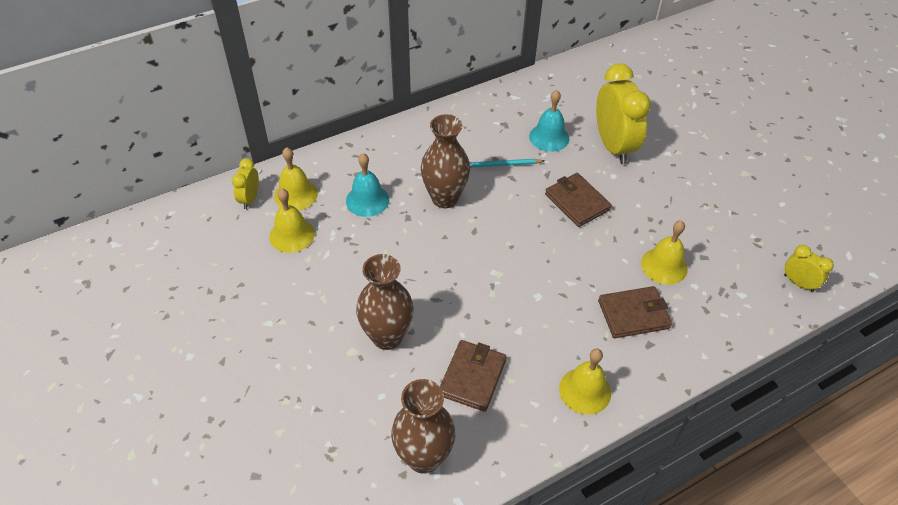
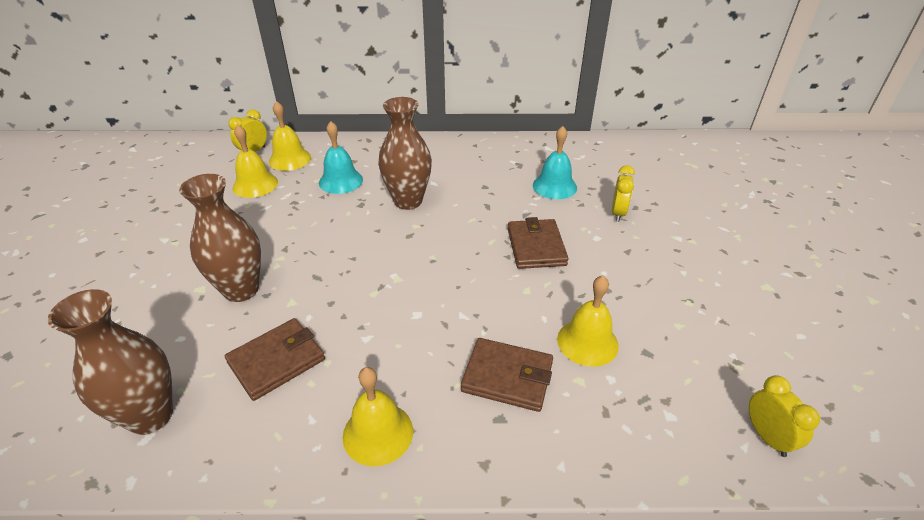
camera: 30 degrees right, 10 degrees down
(502, 165) = (487, 193): turquoise pencil -> none
(613, 146) = (618, 213): yellow clock -> yellow clock, size x0.49

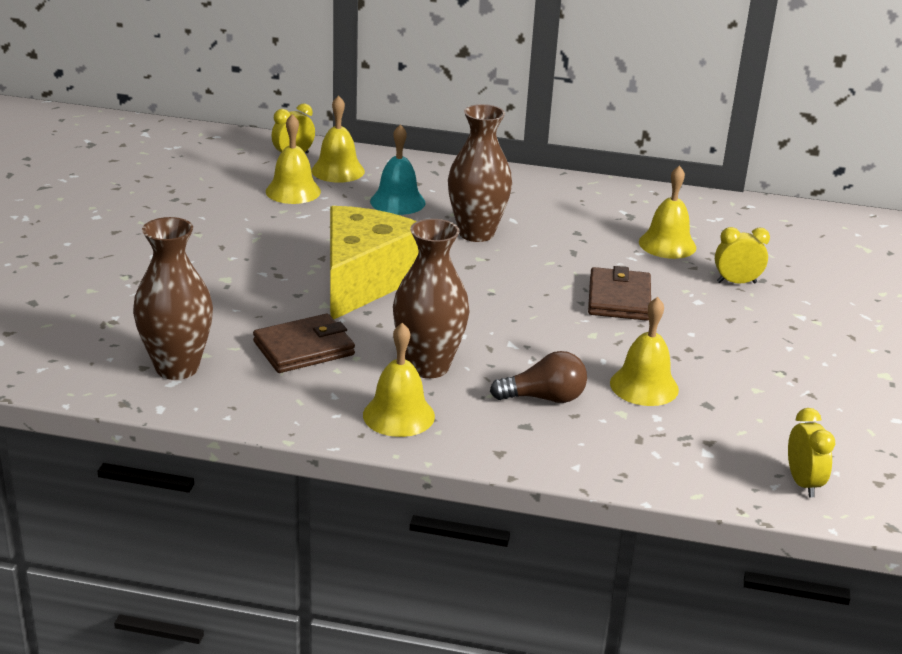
camera: 10 degrees right, 10 degrees down
(241, 290) = (270, 286): brown vase -> brown vase (428, 366)
(324, 267) = (364, 281): none -> yellow cheese
(507, 377) = (544, 398): brown wallet -> brown light bulb
(554, 186) = (667, 244): turquoise bell -> yellow bell
(618, 213) = (736, 282): yellow clock -> yellow clock turned 120 degrees counterclockwise

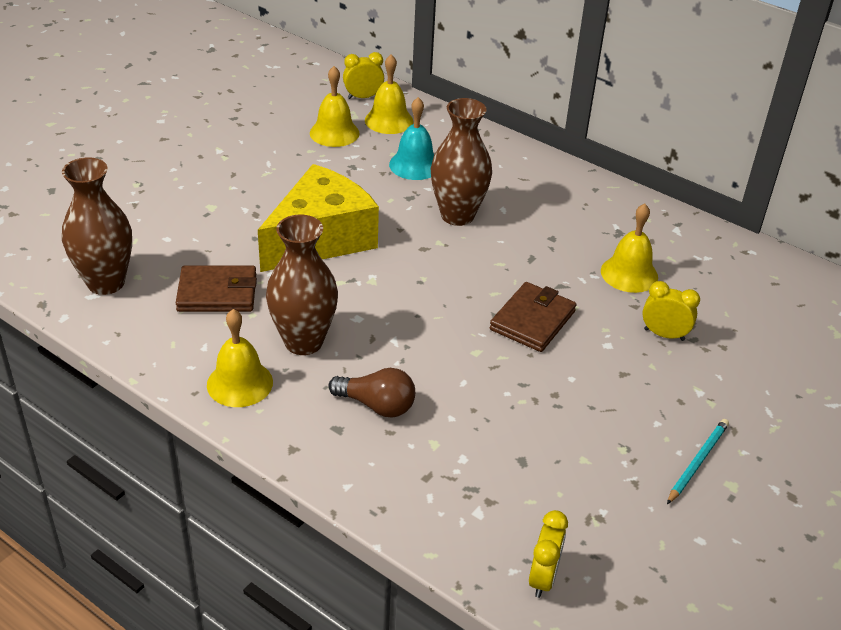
camera: 25 degrees right, 10 degrees up
(644, 386) = (478, 421): yellow bell -> none
(845, 366) = (697, 462): none -> turquoise pencil

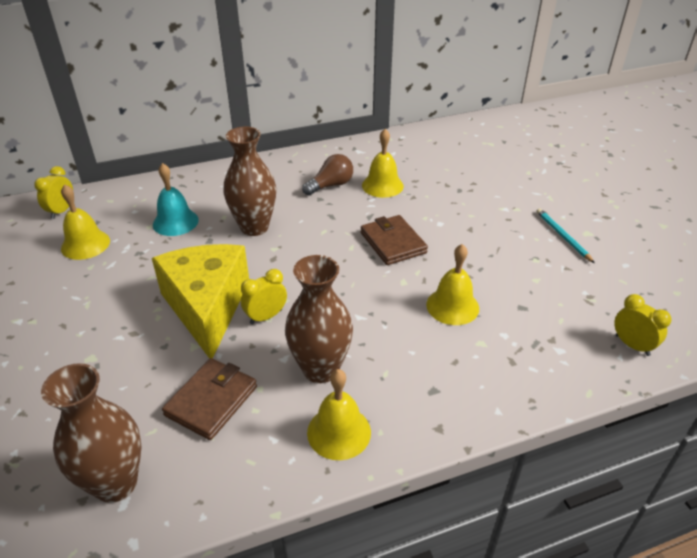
camera: 55 degrees left, 0 degrees up
(377, 405) = (423, 356): brown light bulb -> brown light bulb (331, 185)
(389, 120) = (108, 211): yellow bell -> yellow bell (452, 306)
(664, 334) = (447, 198): yellow clock -> yellow clock (266, 317)

